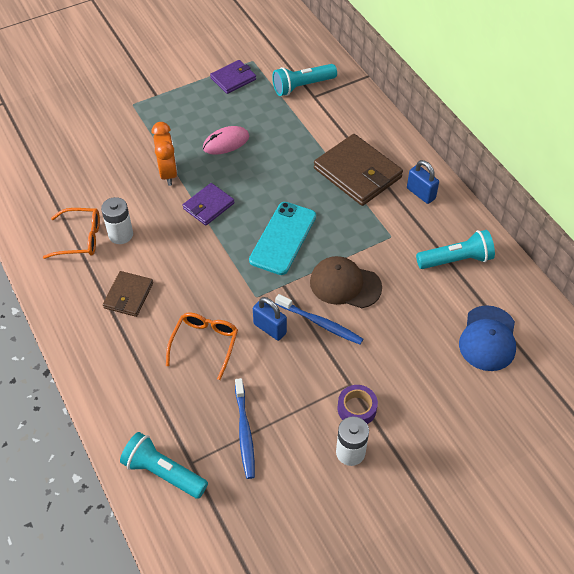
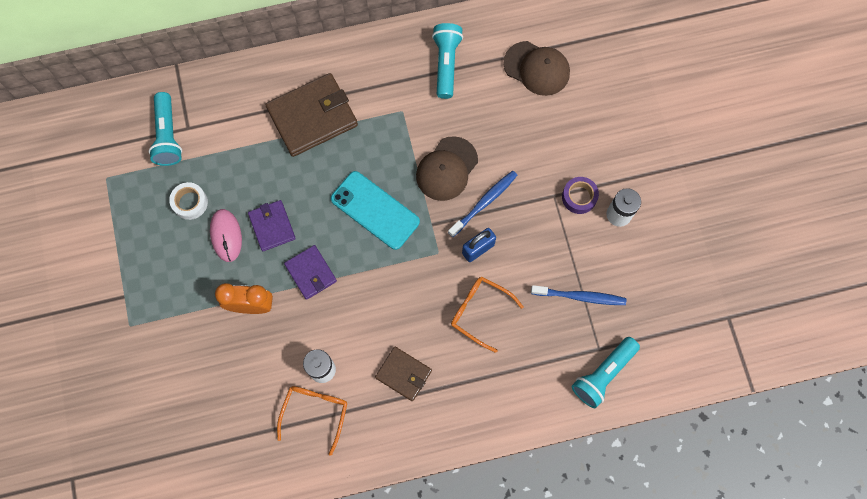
camera: 75 degrees left, 20 degrees up
(233, 79) = (128, 206): purple wallet -> purple wallet (272, 226)
(248, 113) = (190, 203): none -> white tape
(420, 193) = (358, 67): blue padlock -> none
(488, 338) = (537, 68): blue cap -> brown cap

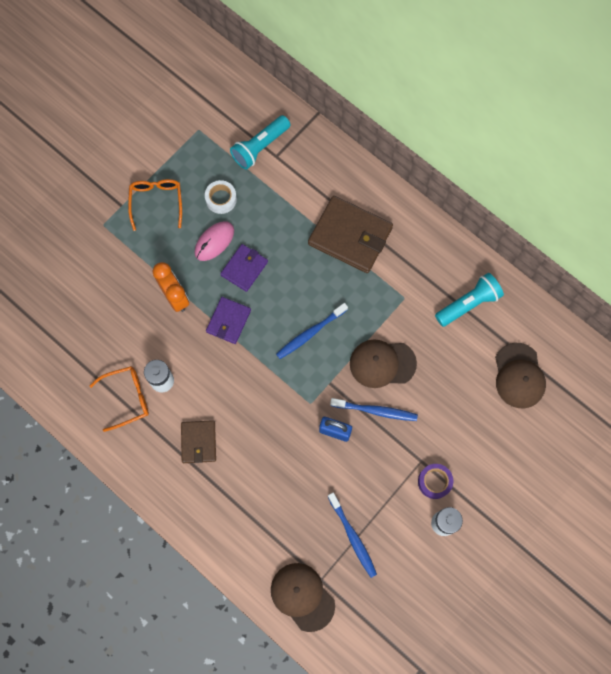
camera: 55 degrees right, 0 degrees up
(375, 210) = (310, 333): turquoise phone -> blue toothbrush
(480, 312) = (286, 467): orange glasses -> orange glasses (156, 202)
(603, 374) = (302, 596): turquoise flashlight -> brown cap

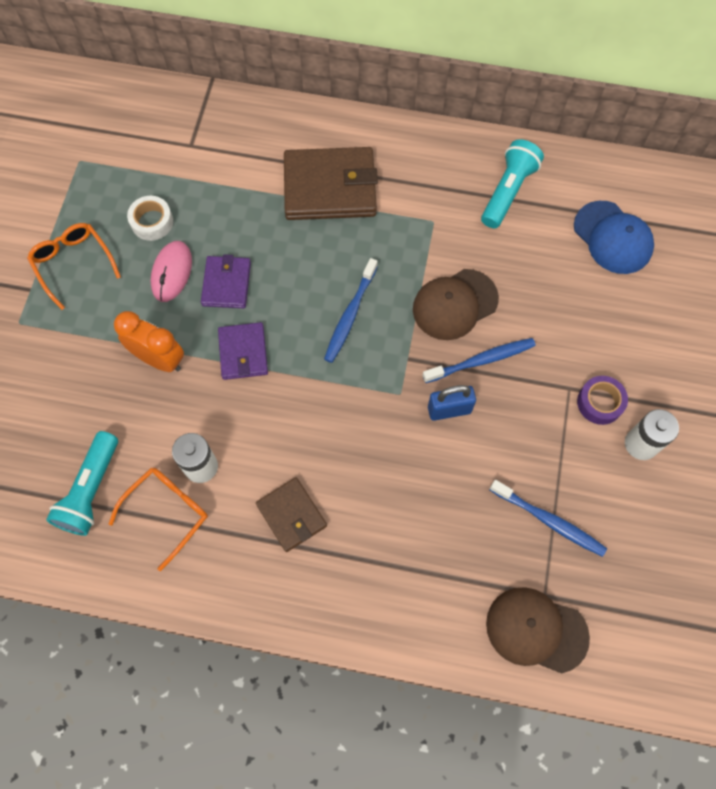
camera: 30 degrees left, 5 degrees down
(260, 147) = (166, 145): turquoise flashlight -> turquoise flashlight (91, 490)
(519, 376) = (613, 237): brown cap -> blue cap

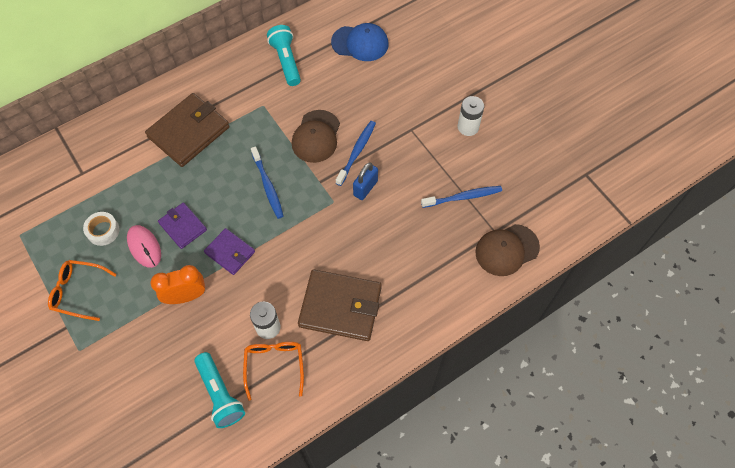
camera: 45 degrees left, 5 degrees down
(291, 515) = (340, 306): brown wallet -> brown wallet, size x1.77
(600, 403) = (431, 124): purple tape -> none

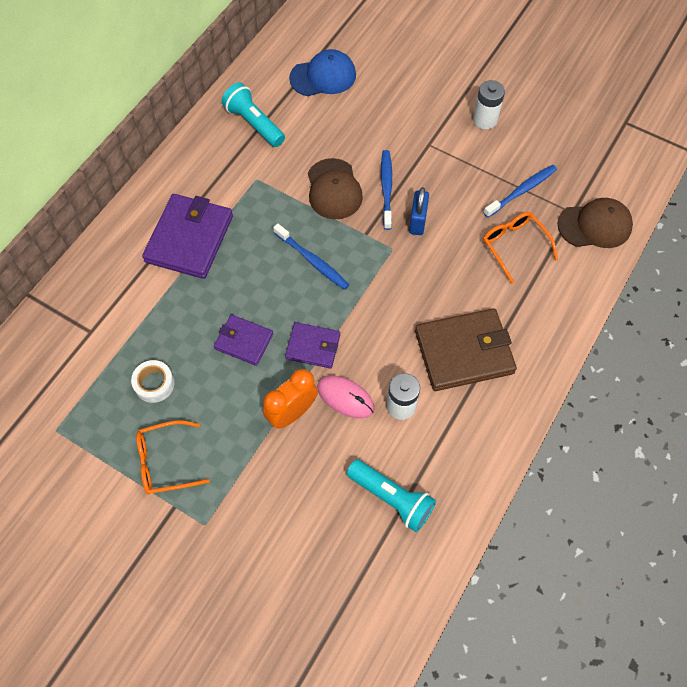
camera: 25 degrees left, 0 degrees up
(144, 247) = (213, 381): pink mouse -> pink mouse (345, 398)
(188, 132) = (189, 239): brown wallet -> purple wallet
(274, 365) = (431, 442): orange glasses -> orange glasses (514, 246)
(507, 250) = (595, 225): brown cap -> brown cap turned 135 degrees counterclockwise

